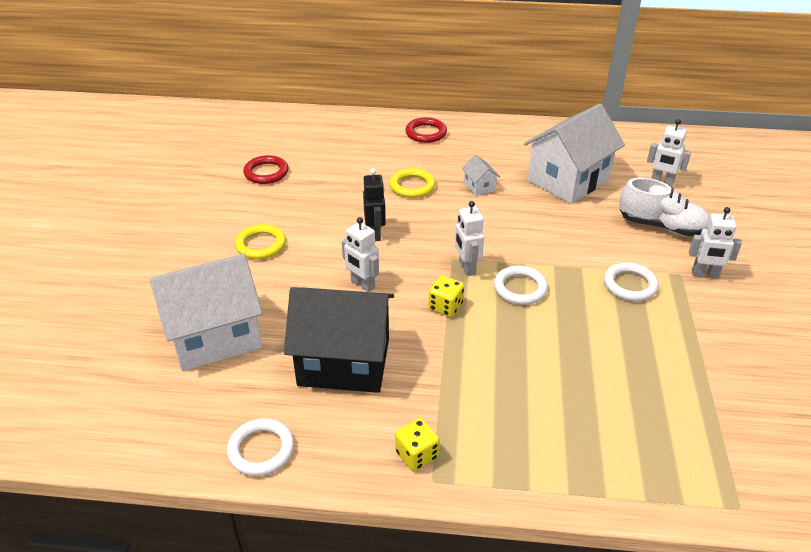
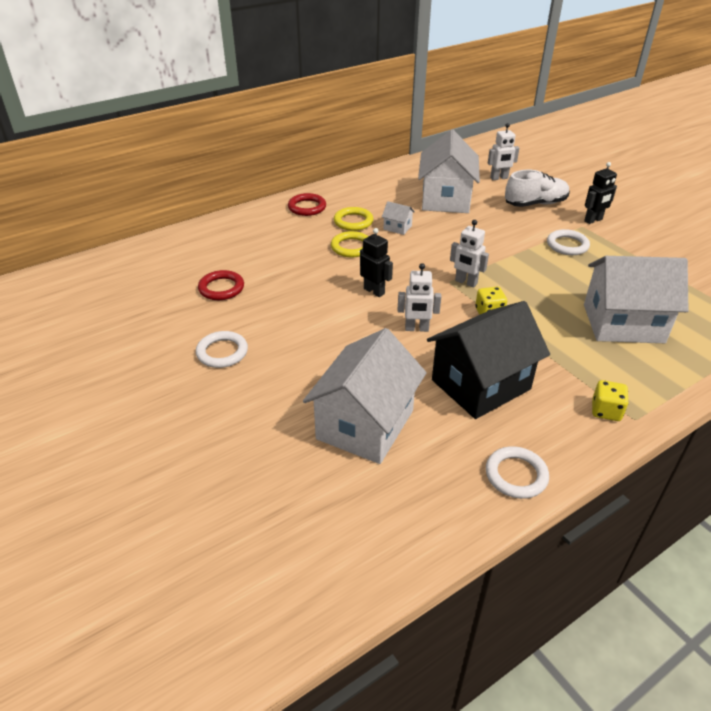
camera: 40 degrees left, 0 degrees up
(261, 245) = (300, 342): yellow ring -> yellow ring (353, 222)
(520, 288) = (514, 278): white ring -> white ring (222, 352)
(565, 391) = (623, 323): none -> white house
(705, 274) = (593, 220): white robot -> black robot

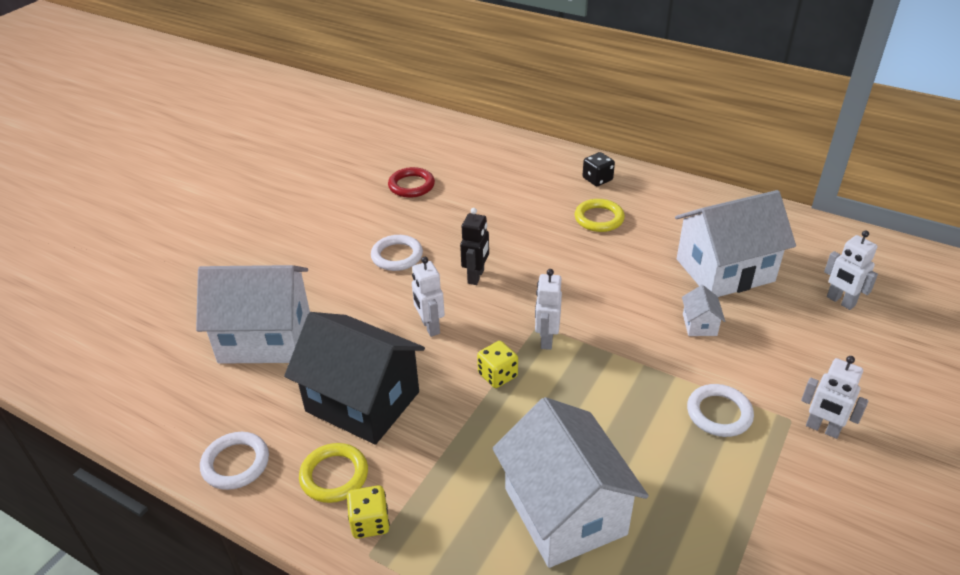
camera: 65 degrees right, 0 degrees up
(222, 352) = (321, 222): white ring -> white ring (397, 256)
(307, 207) = (597, 179): red ring -> black dice
(351, 247) = (546, 234): yellow ring -> yellow ring (334, 475)
(397, 227) = (617, 253): white house -> white house (699, 324)
(535, 204) = (805, 355): white shoe -> none
(593, 220) = (822, 429): black robot -> white robot

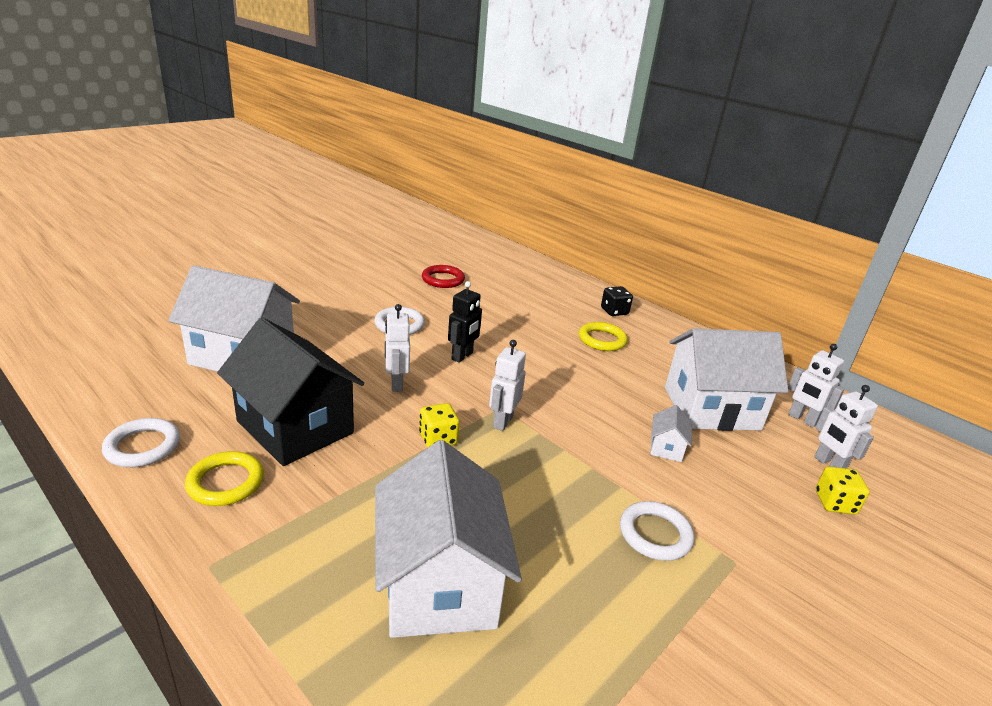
camera: 10 degrees right, 10 degrees down
(370, 522) = (231, 535): yellow dice -> yellow dice (835, 503)
(822, 429) = (770, 582): white robot -> white robot (802, 419)

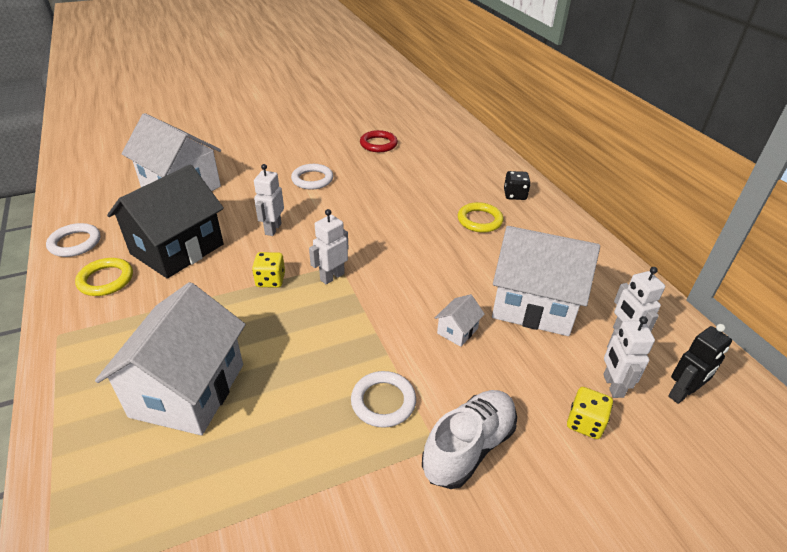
camera: 25 degrees right, 10 degrees up
(295, 427) = (177, 249): black house -> black house turned 60 degrees clockwise
(462, 356) = (342, 215): black robot -> black robot (682, 393)
(764, 554) = (469, 447): none -> white shoe

